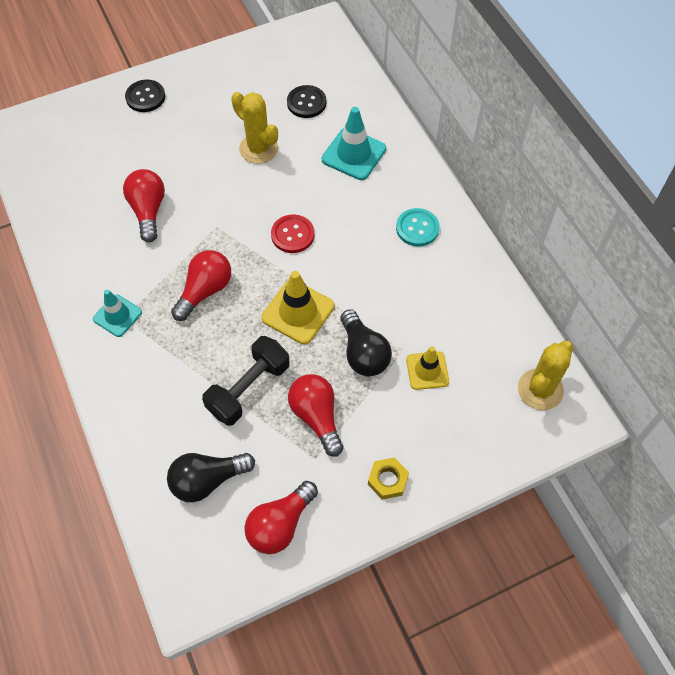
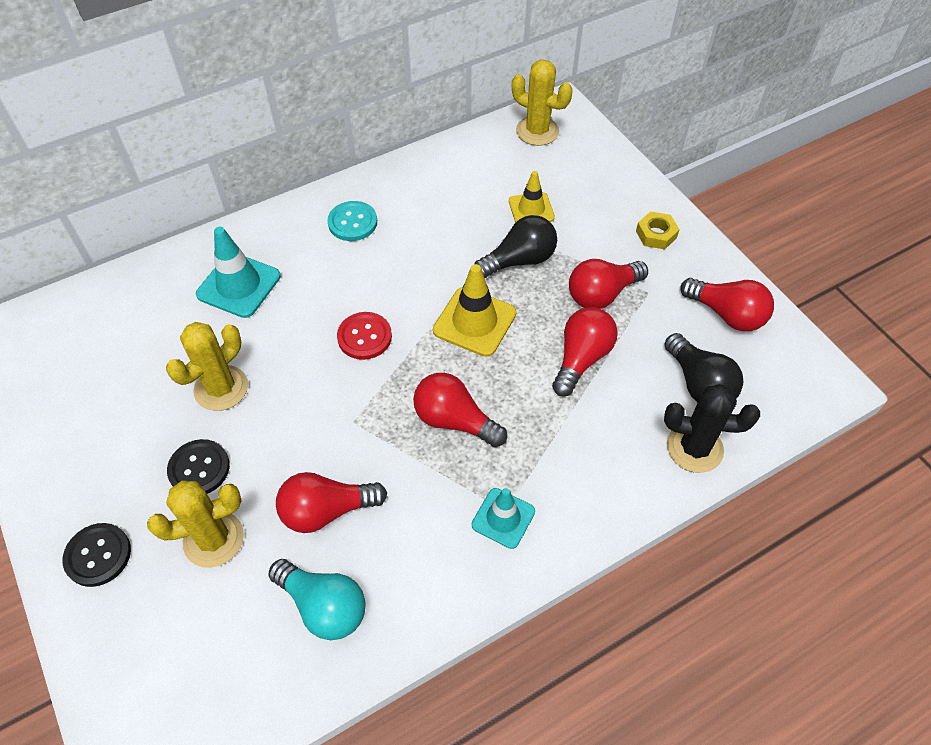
camera: 95 degrees left, 5 degrees down
(82, 209) = (324, 606): none -> turquoise light bulb
(142, 151) = (213, 539): none -> yellow cactus
(146, 462) = (694, 448): none -> black cactus
(248, 389) = (581, 358): black dumbbell -> red light bulb
(306, 103) = (143, 341): black button -> black button (199, 469)

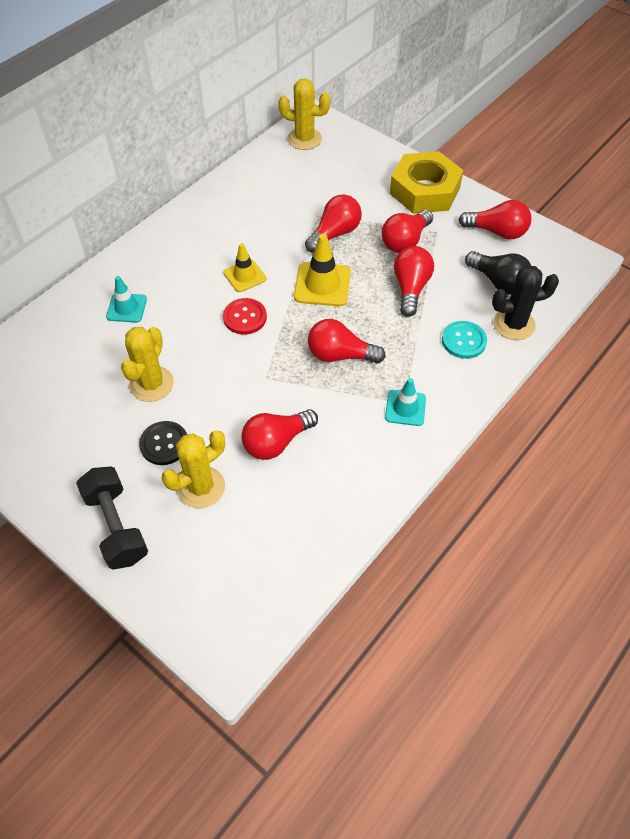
camera: 20 degrees left, 0 degrees up
(98, 555) = (116, 526): black button -> black dumbbell
(239, 285) = (126, 308): turquoise traffic cone -> turquoise traffic cone, size x0.65
(324, 606) = (306, 504): turquoise light bulb -> none
(352, 222) = (194, 239): turquoise button -> turquoise button (463, 341)
(519, 260) = (335, 233): black light bulb -> red light bulb
(531, 209) = (326, 196): yellow traffic cone -> yellow traffic cone (244, 276)
(656, 234) = (424, 190): yellow nut -> yellow nut, size x2.27

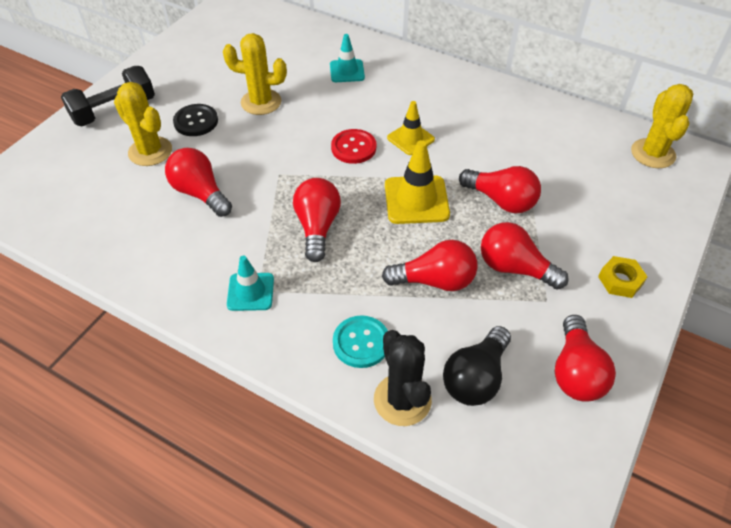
camera: 80 degrees right, 5 degrees down
(424, 190) = (620, 280): yellow nut -> yellow nut, size x0.44

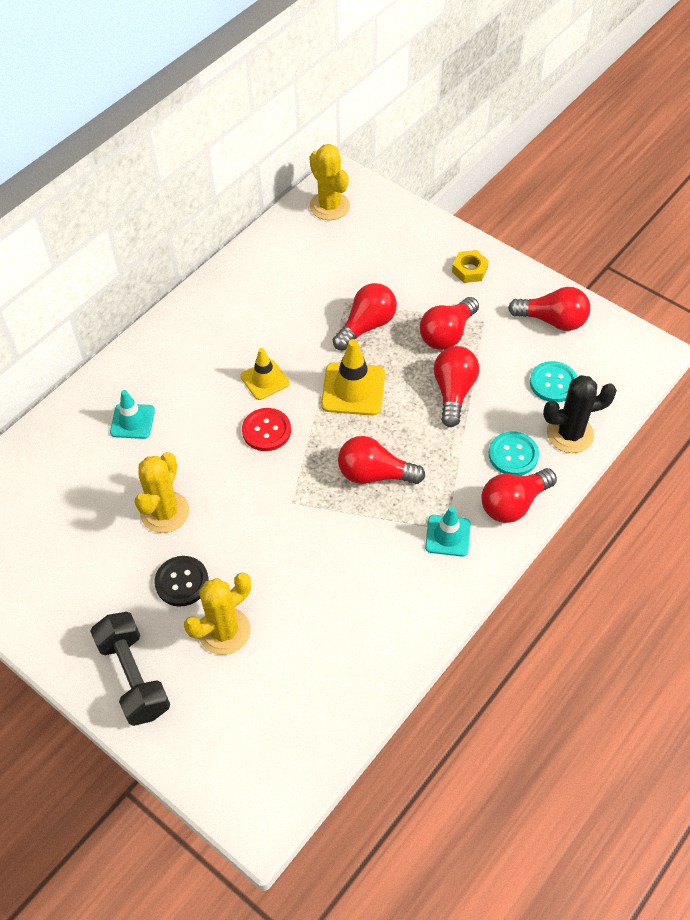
camera: 80 degrees left, 5 degrees up
(200, 193) = (305, 578): red light bulb -> red light bulb (513, 504)
(475, 378) = (553, 383): black light bulb -> turquoise button
(653, 153) = (329, 206): yellow cactus -> yellow cactus turned 45 degrees clockwise

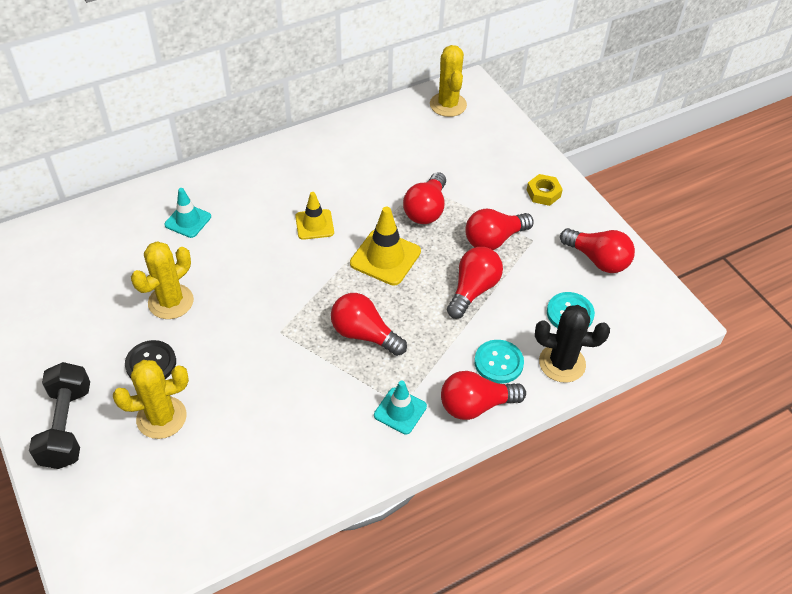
camera: 20 degrees right, 5 degrees down
(266, 430) = (292, 266): red button -> none
(366, 326) = (426, 210): red light bulb -> red light bulb turned 135 degrees clockwise

